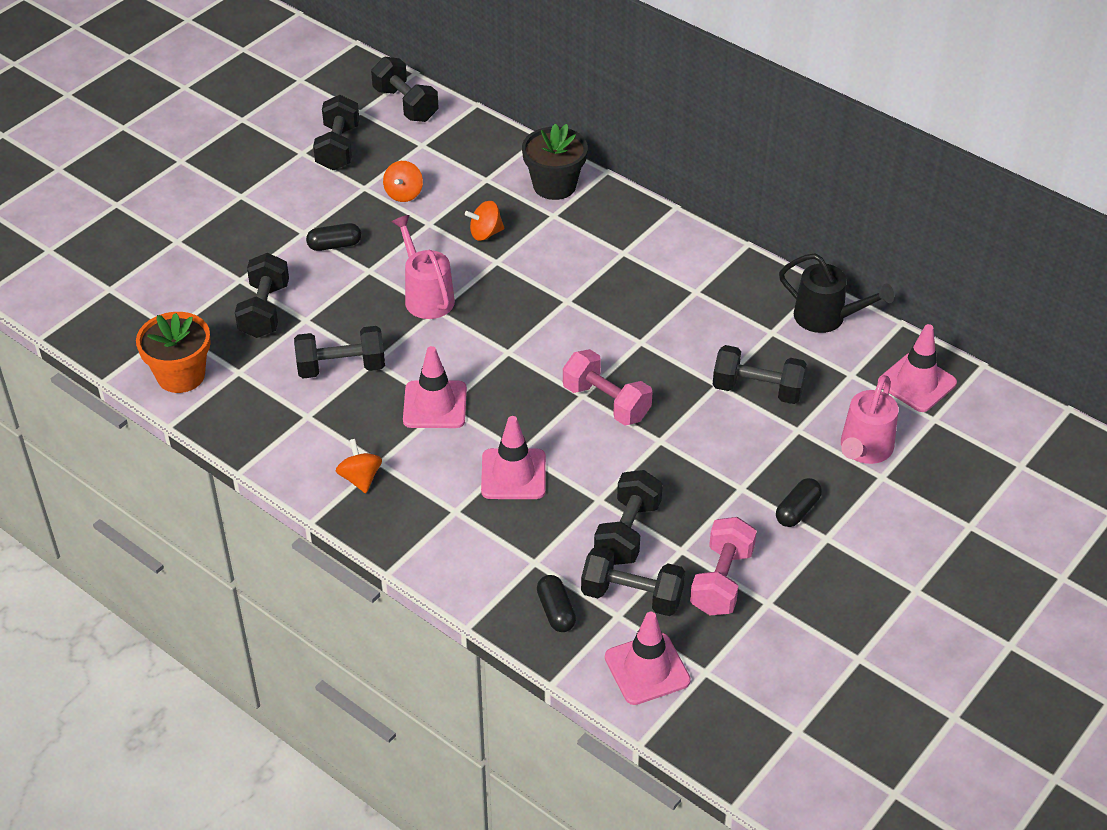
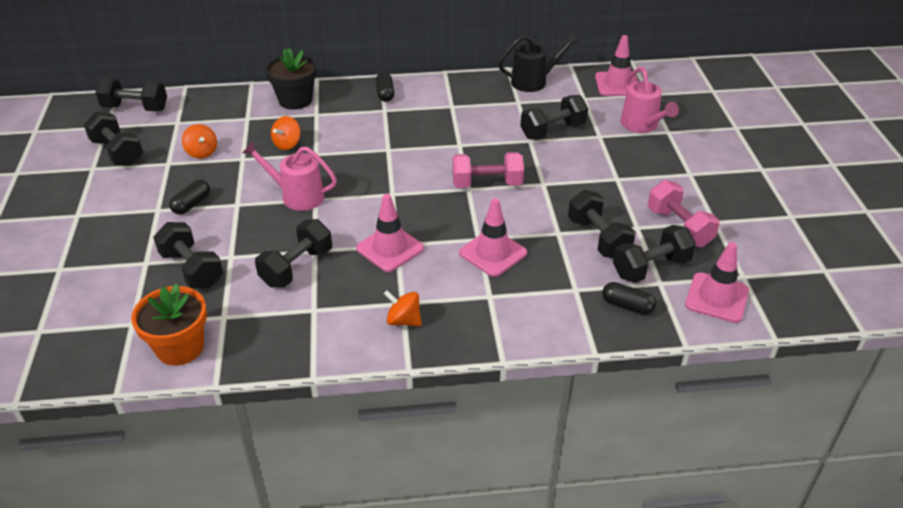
camera: 45 degrees left, 5 degrees down
(797, 510) = (658, 171): black capsule -> black capsule (385, 94)

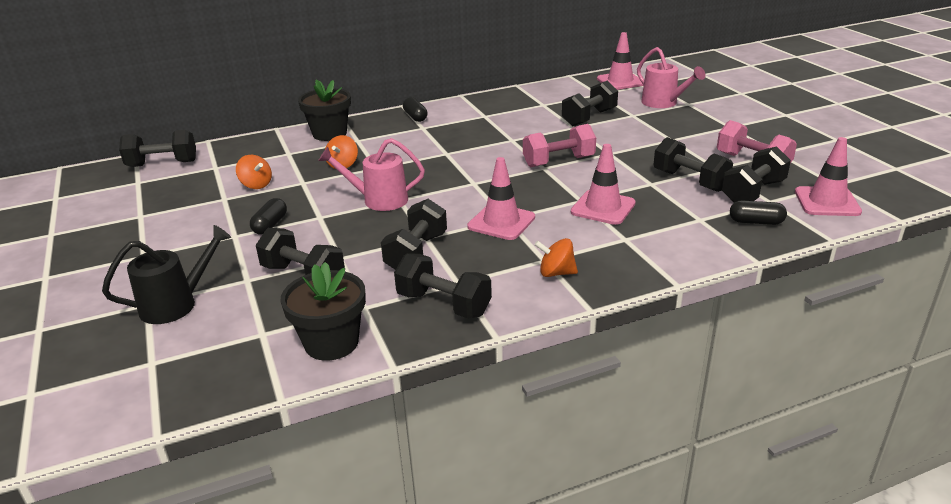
camera: 15 degrees left, 10 degrees down
(117, 152) = (162, 199): black dumbbell -> black dumbbell (444, 304)
(180, 348) = (331, 343): orange flower pot -> black flower pot
(534, 81) = (546, 90): black watering can -> black watering can (176, 304)

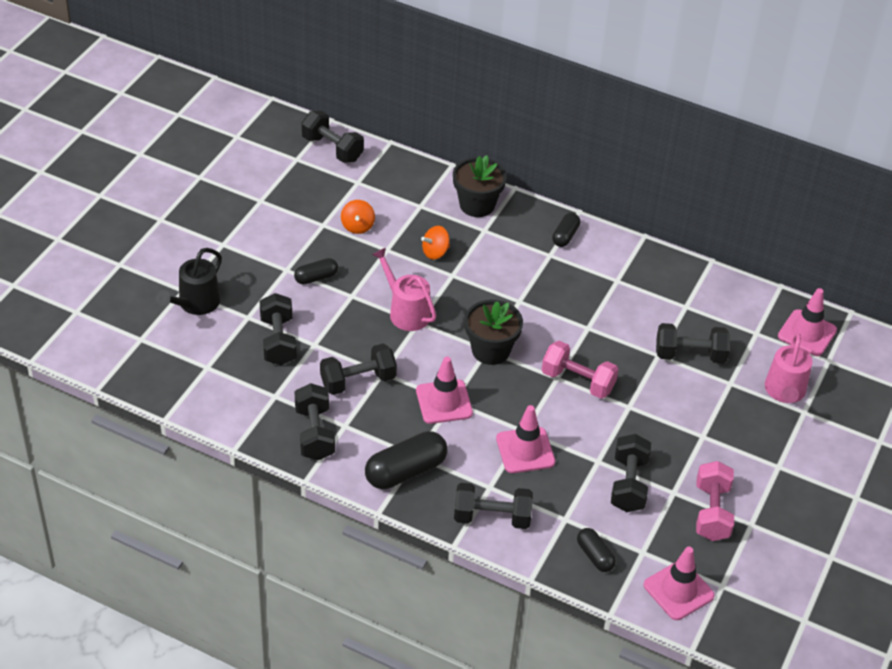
camera: 45 degrees right, 15 degrees up
(176, 304) = (195, 304): black watering can -> black watering can turned 105 degrees clockwise
(331, 343) = (228, 405): black flower pot -> black flower pot (490, 350)
(556, 273) = (405, 471): orange spinning top -> black capsule
(753, 192) = (648, 535): black dumbbell -> black dumbbell (492, 517)

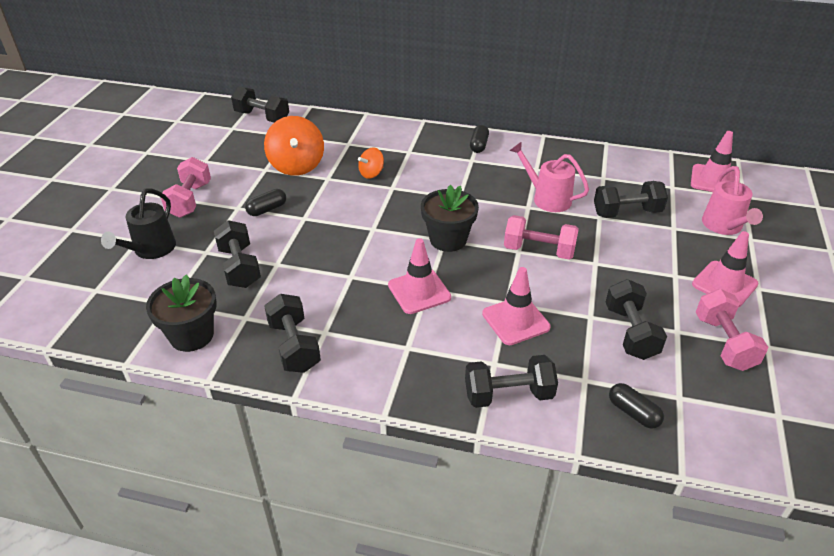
camera: 10 degrees left, 5 degrees down
(239, 250) = (190, 200): none -> pink dumbbell
(357, 226) = (297, 166): orange spinning top -> orange spinning top, size x1.88
(358, 381) = (328, 288): black dumbbell -> none
(405, 311) = (358, 222): pink watering can -> pink watering can (546, 198)
(405, 471) = (401, 365): black capsule -> none
(477, 205) = (396, 136): black flower pot -> black flower pot (191, 335)
(678, 590) = (738, 431): pink traffic cone -> pink traffic cone (724, 284)

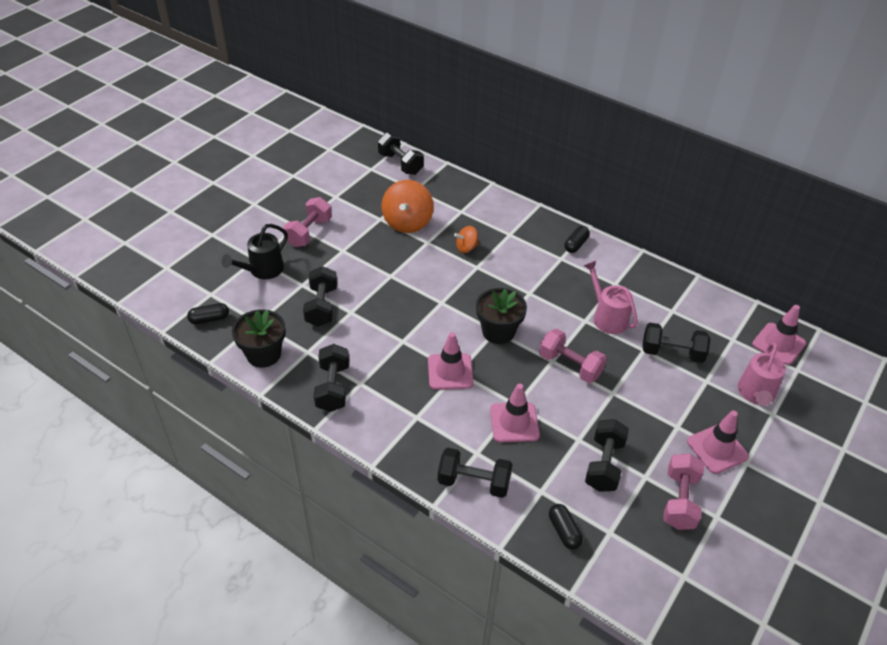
camera: 20 degrees right, 5 degrees up
(267, 209) = (365, 259): black capsule -> black capsule (209, 319)

